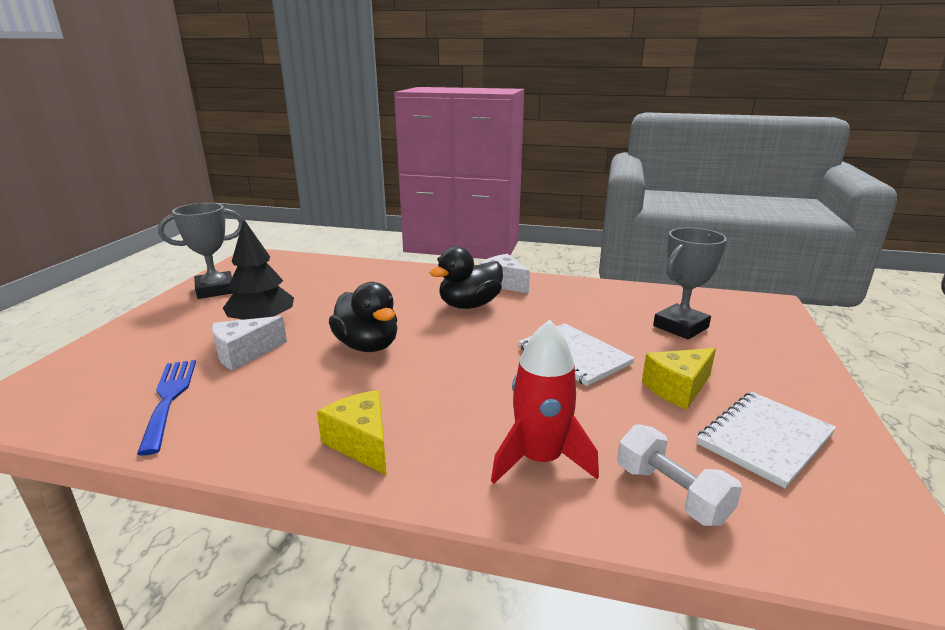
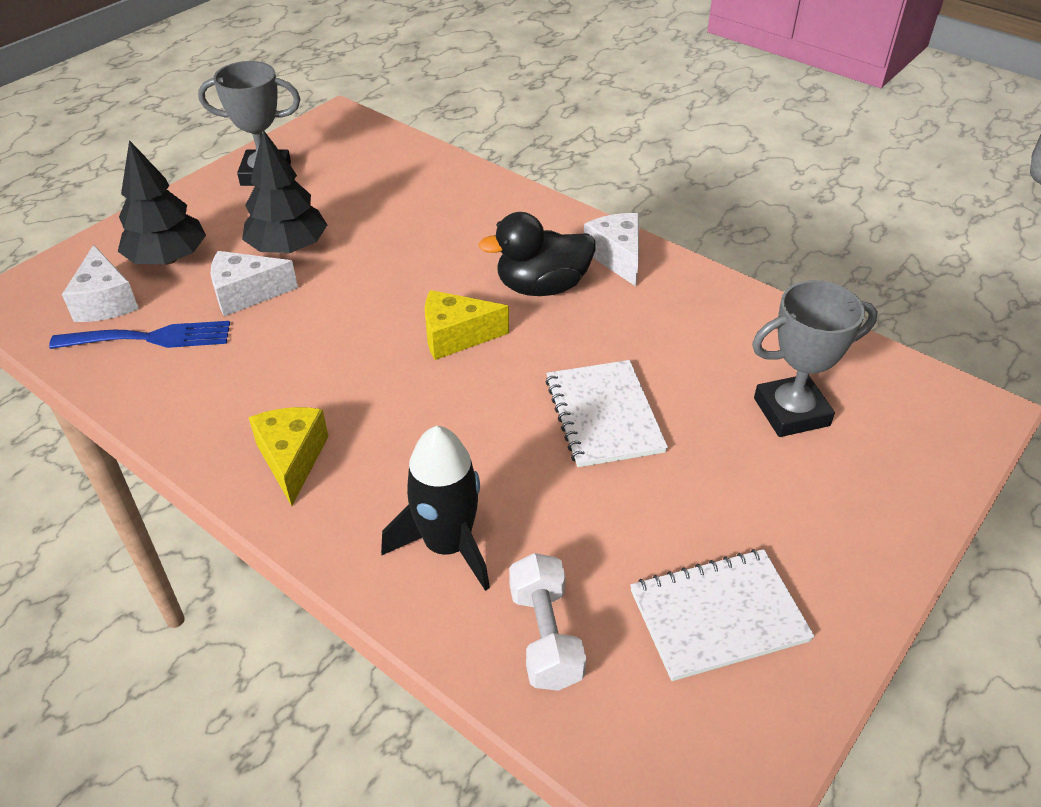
camera: 25 degrees right, 20 degrees up
(108, 386) = (105, 302): none -> white cheese
(157, 348) = (168, 258): none -> black tree
(169, 399) = (150, 338): blue fork -> blue fork turned 75 degrees clockwise
(367, 346) = (378, 322): black duck -> none
(540, 459) = (447, 545): red rocket -> black rocket
(677, 388) = (685, 509): yellow cheese -> yellow cheese (456, 336)

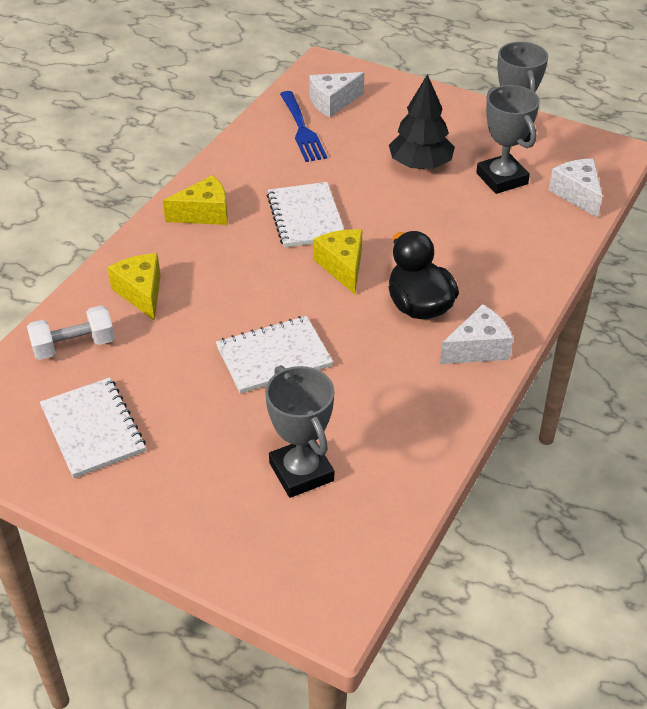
camera: 80 degrees right, 0 degrees up
(168, 258) = (387, 115): black tree -> none
(246, 294) = (360, 158): white cheese -> white cheese (577, 194)
(345, 357) = (306, 217): none -> white notebook
(346, 195) = (502, 178): none -> grey trophy
(447, 545) = (141, 293): black rocket -> yellow cheese

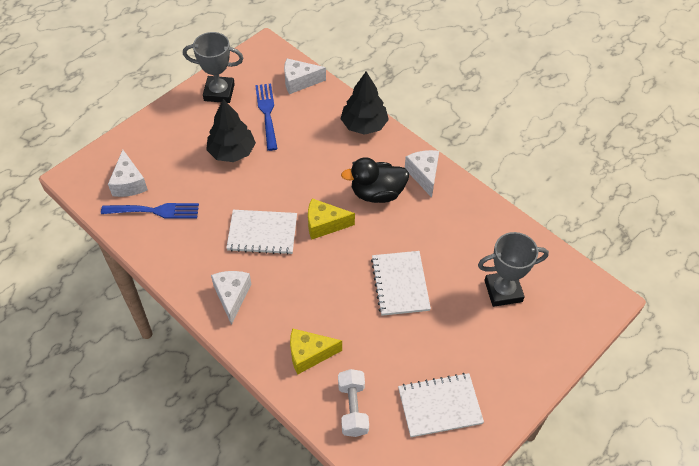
camera: 75 degrees left, 10 degrees up
(204, 213) = (232, 296): yellow cheese -> white cheese
(502, 178) = (267, 113): grey trophy -> blue fork
(536, 270) = (364, 125): none -> black tree

